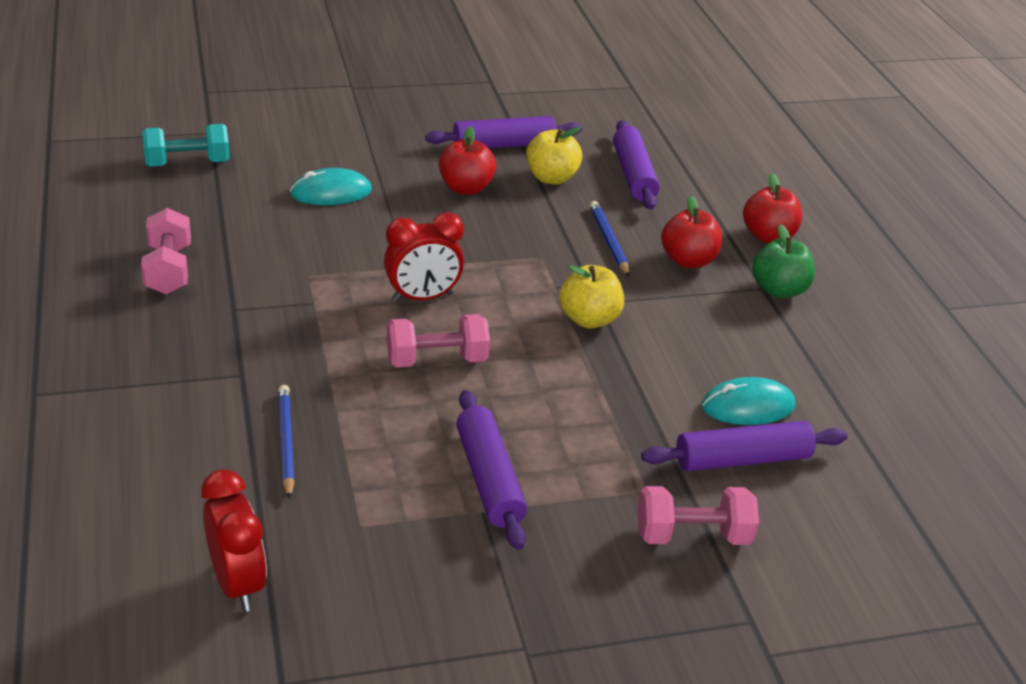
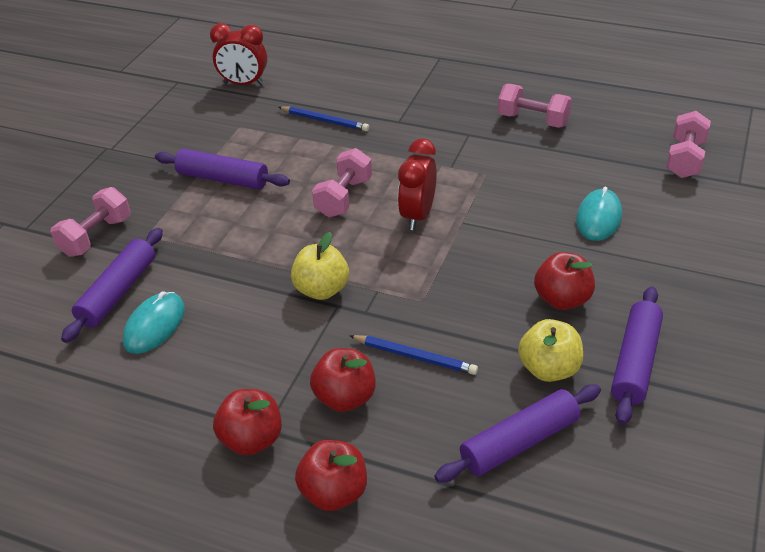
camera: 130 degrees right, 5 degrees up
(187, 163) = (685, 159): turquoise dumbbell -> pink dumbbell
(634, 175) = (519, 442): purple rolling pin -> purple rolling pin turned 60 degrees counterclockwise
(778, 290) = (252, 439): green apple -> red apple

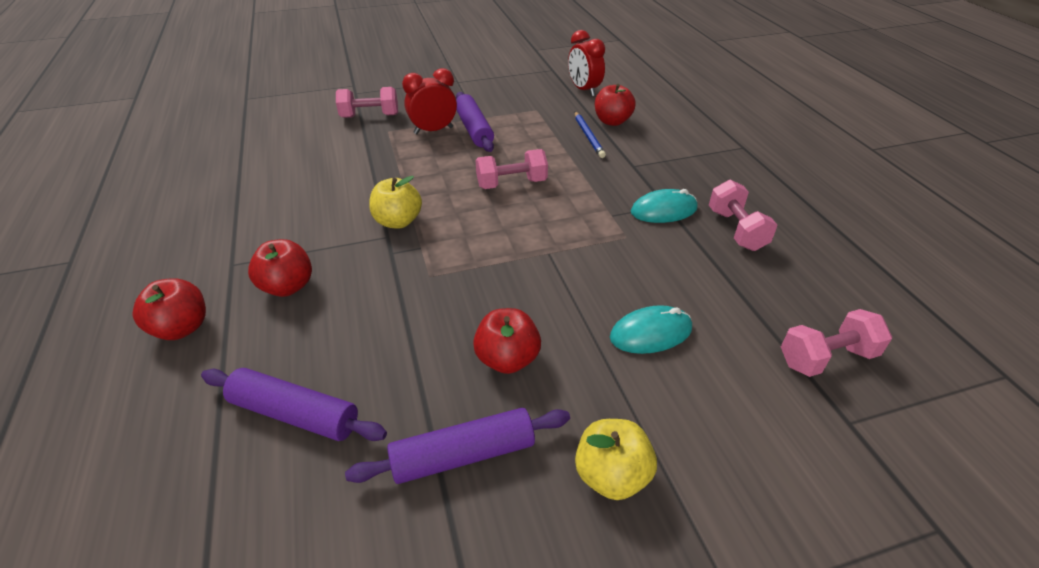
camera: 50 degrees right, 0 degrees up
(118, 292) = (325, 147): purple rolling pin -> none
(154, 325) = (304, 173): turquoise mouse -> turquoise mouse (663, 210)
(252, 439) = (218, 263): red apple -> red apple (612, 121)
(414, 356) = (359, 301): blue pencil -> none
(418, 216) = (530, 226): red clock -> red clock (433, 130)
(549, 369) = (404, 392): yellow apple -> yellow apple (611, 475)

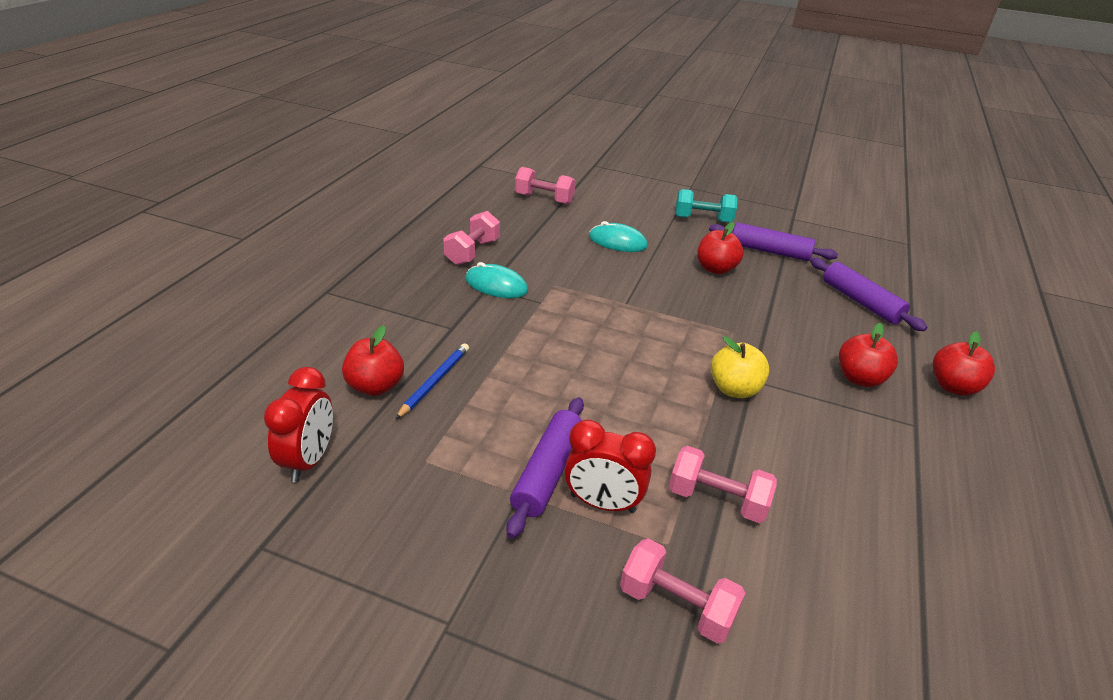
camera: 145 degrees left, 5 degrees down
(511, 184) = (589, 371): pink dumbbell -> pink dumbbell (717, 500)
(611, 475) = (702, 219): yellow apple -> turquoise dumbbell

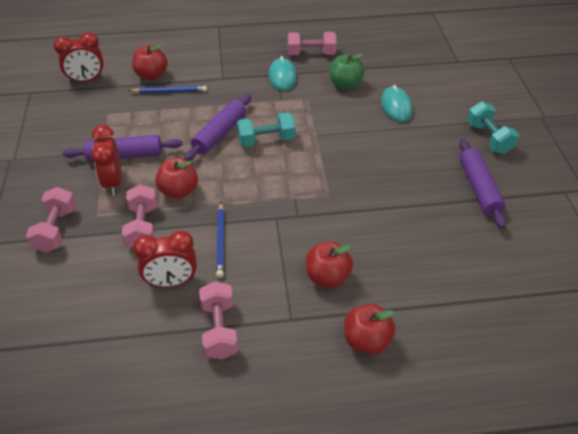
camera: 65 degrees right, 10 degrees up
(544, 199) = (419, 55): pink dumbbell -> pink dumbbell (219, 329)
(552, 254) = (345, 84): none -> green apple
(609, 339) = (266, 140): none -> turquoise dumbbell
(715, 269) = (412, 165): red apple -> red apple (179, 191)
(734, 389) = (257, 211): yellow apple -> none
(774, 436) = (220, 241): none -> blue pencil
(833, 503) = (171, 282): none -> red clock
(861, 302) = (451, 262): purple rolling pin -> purple rolling pin (220, 133)

